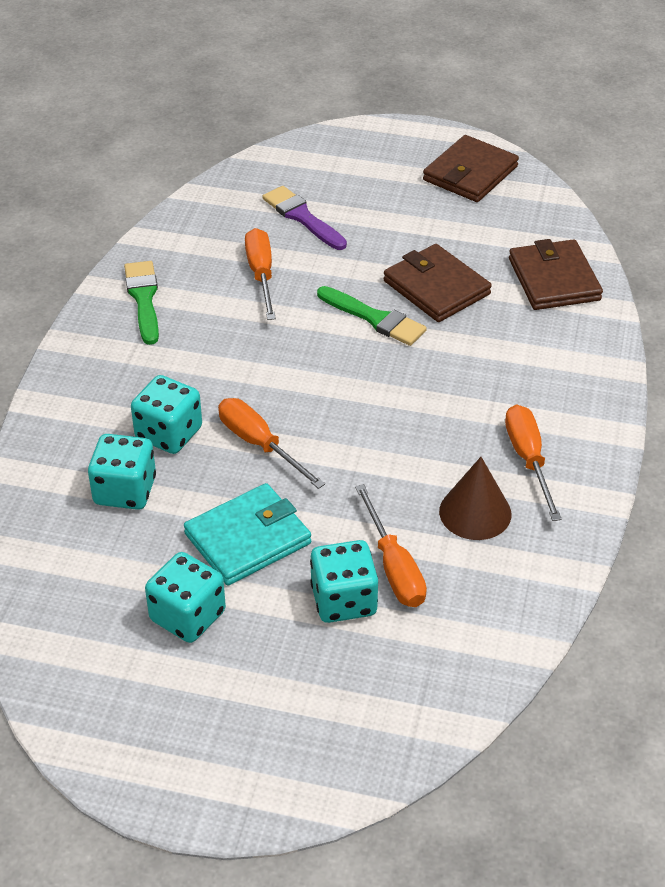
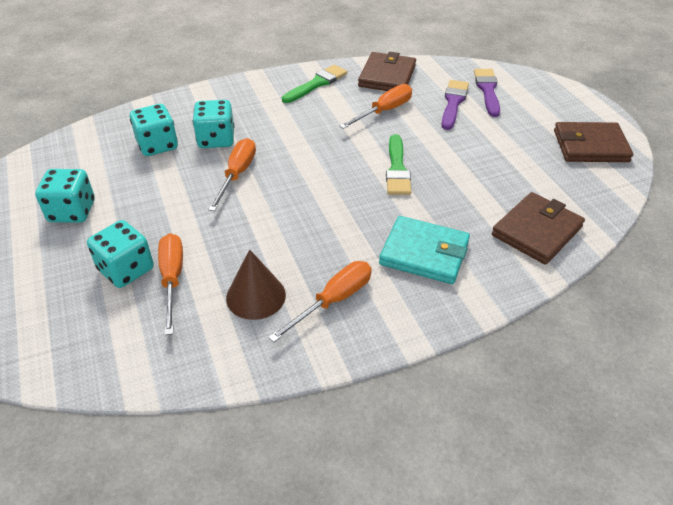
camera: 55 degrees right, 0 degrees up
(248, 538) = (153, 206): turquoise wallet -> turquoise wallet (424, 253)
(307, 181) = (487, 90): none -> purple brush
(394, 567) = (172, 279): orange screwdriver -> orange screwdriver turned 135 degrees clockwise
(436, 287) = (458, 181): brown wallet -> brown wallet (387, 76)

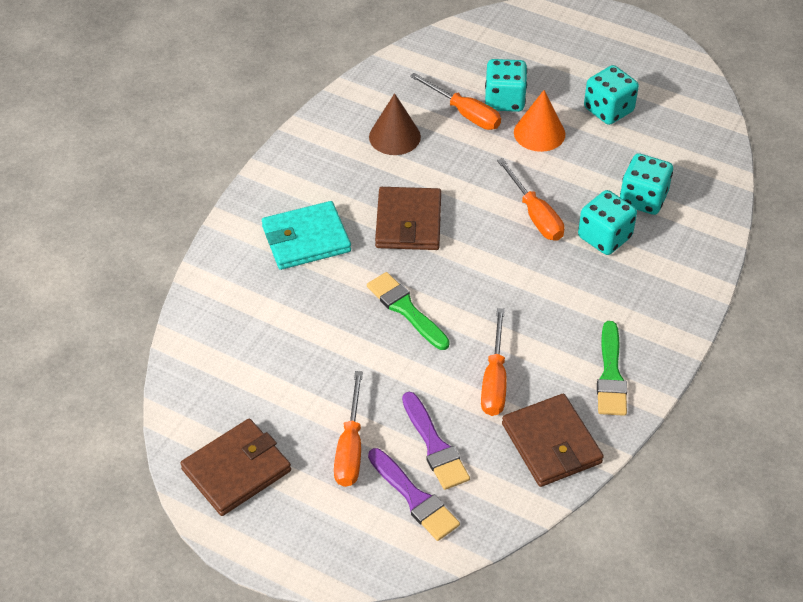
camera: 140 degrees right, 5 degrees up
(145, 226) = (539, 133): none -> orange cone
(333, 301) = (338, 165): orange screwdriver -> orange screwdriver (350, 447)
(537, 231) = (228, 317): brown wallet -> brown wallet (408, 222)

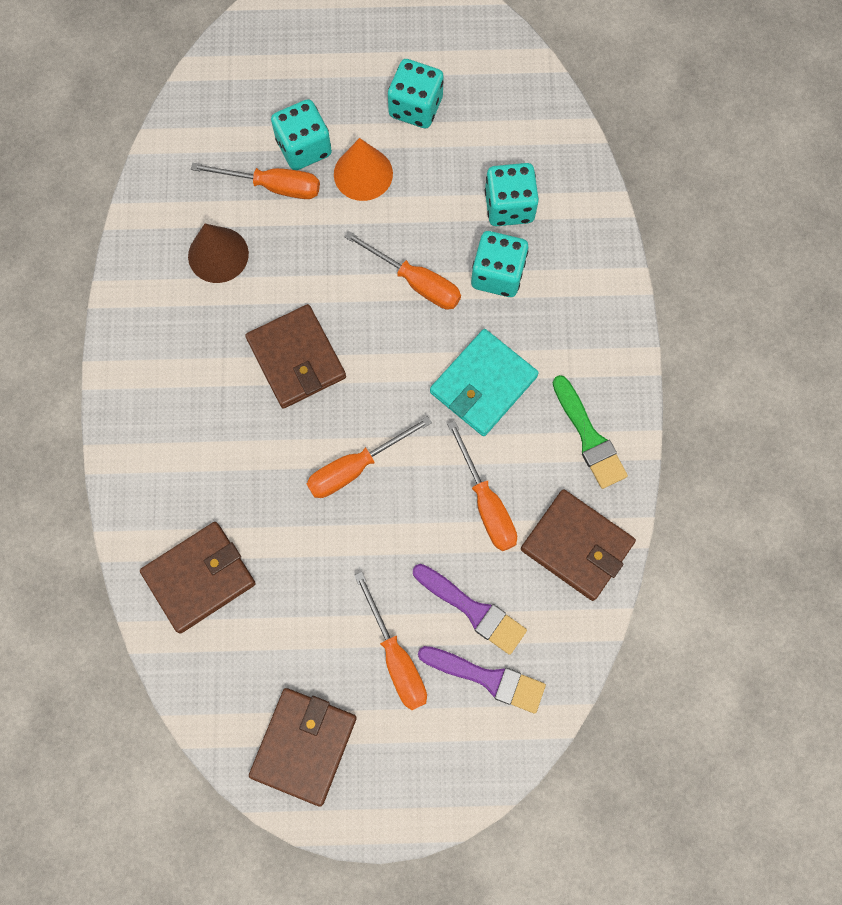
camera: 30 degrees left, 25 degrees up
(237, 324) = (199, 578): none -> brown wallet
(306, 239) = (205, 435): turquoise wallet -> turquoise wallet (483, 384)
(405, 309) = (355, 467): green brush -> orange screwdriver

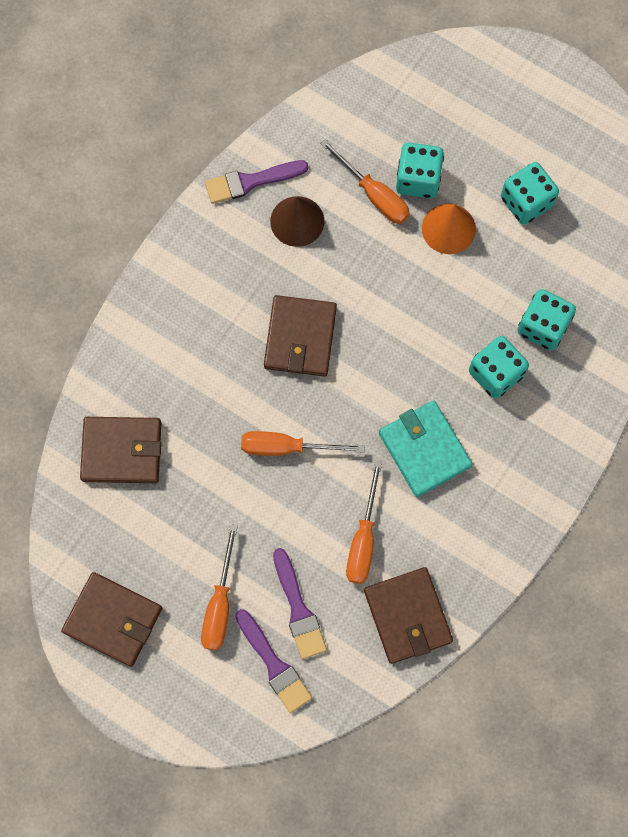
camera: 35 degrees right, 0 degrees up
(148, 246) = (251, 181): none -> purple brush
(304, 746) = (113, 620): brown wallet -> brown wallet turned 60 degrees clockwise
(416, 282) = (429, 338): orange screwdriver -> none
(483, 384) = (424, 449): turquoise wallet -> turquoise wallet turned 75 degrees clockwise
(589, 437) = (475, 543): green brush -> none

